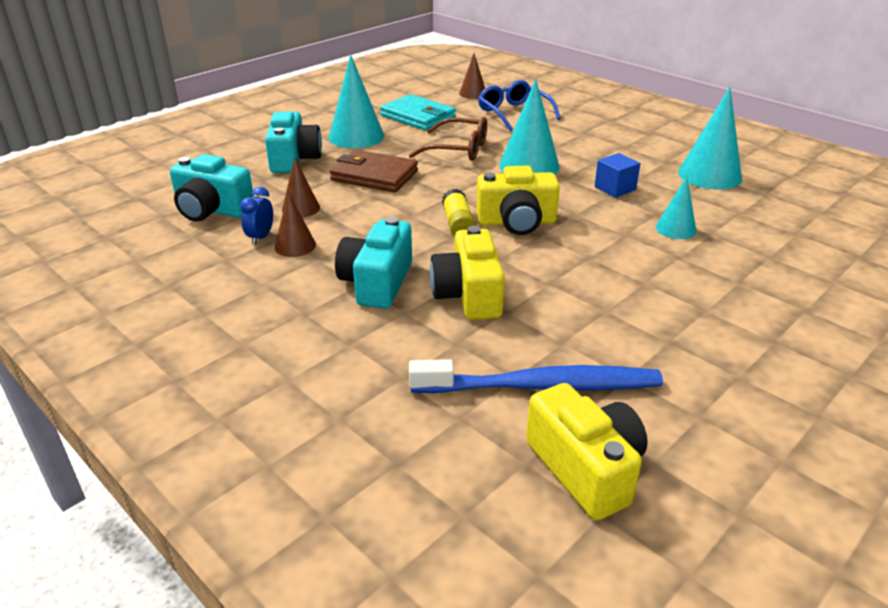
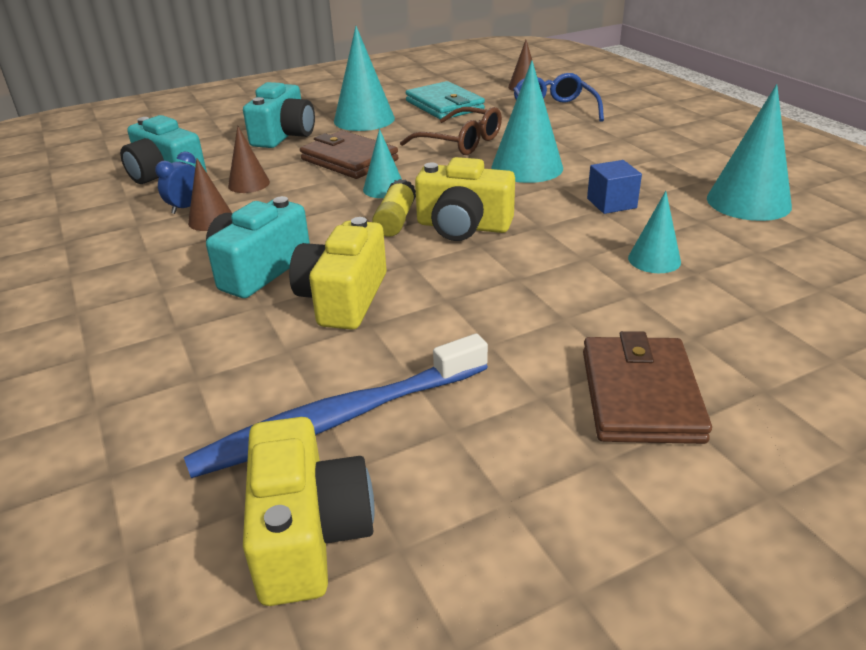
camera: 20 degrees right, 0 degrees up
(426, 198) = (384, 189): none -> turquoise cone
(541, 386) = (339, 419): blue toothbrush -> blue toothbrush turned 135 degrees clockwise
(733, 328) = (640, 395): none -> brown wallet

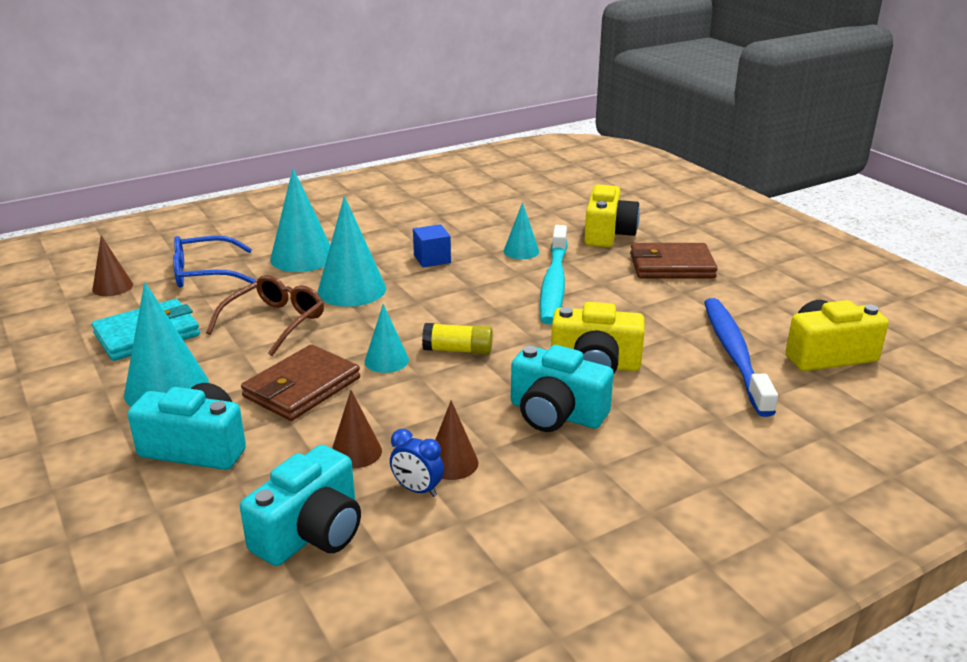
camera: 95 degrees left, 5 degrees down
(339, 419) = (734, 354): blue toothbrush -> blue toothbrush turned 150 degrees counterclockwise
(463, 226) = (470, 318): yellow camera -> yellow camera (608, 234)
(557, 280) = (554, 283): none -> turquoise toothbrush
(748, 202) = (434, 215): turquoise cone -> turquoise cone (302, 257)

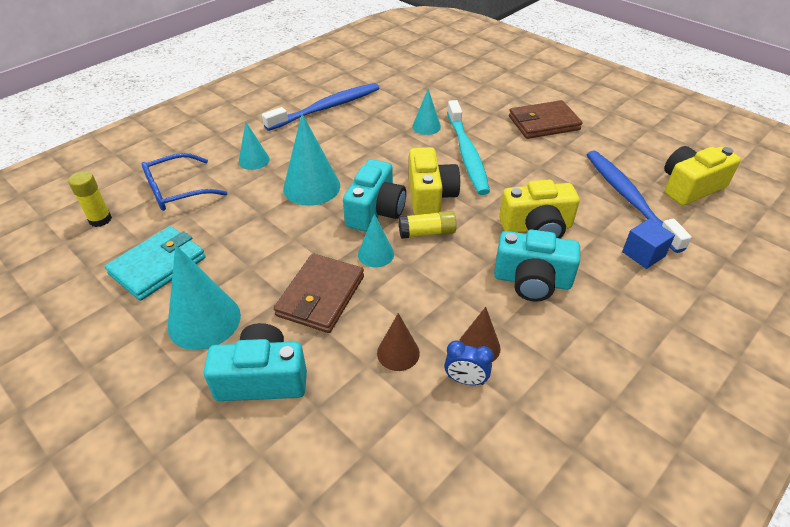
camera: 15 degrees left, 15 degrees up
(112, 287) = (100, 219): brown cone -> yellow glue stick
(274, 323) = (264, 232): brown glasses -> none
(302, 257) = (254, 160): turquoise cone -> turquoise cone, size x0.57
(311, 532) = (403, 445): turquoise camera -> turquoise camera (375, 211)
(414, 219) = (327, 108): none -> blue toothbrush
(432, 259) = (361, 145): blue cube -> blue cube (643, 254)
(608, 234) = (482, 100): yellow camera -> yellow camera (430, 196)

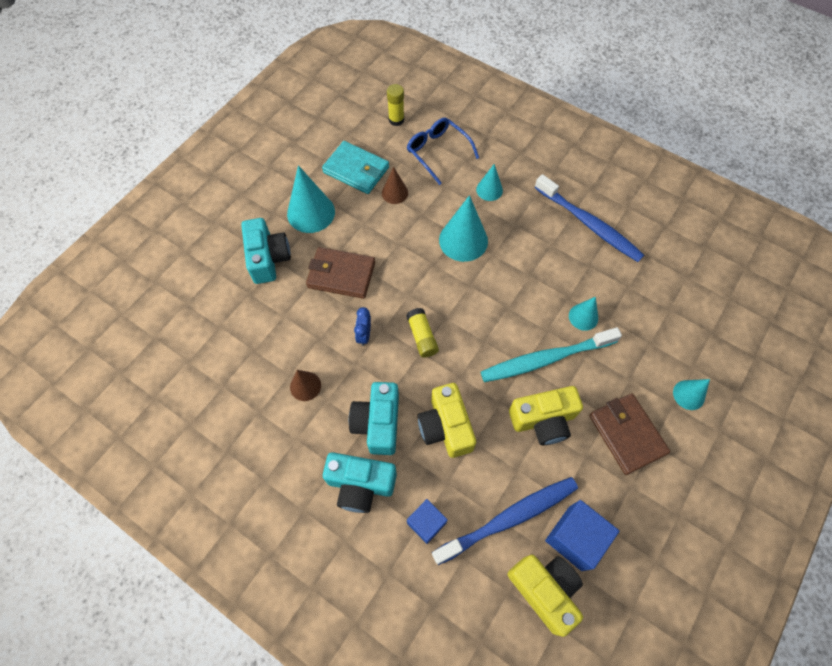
camera: 80 degrees right, 20 degrees up
(375, 211) = (442, 294): turquoise camera -> turquoise camera (360, 484)
(376, 254) = (390, 303): turquoise cone -> turquoise cone (688, 395)
(398, 353) = (295, 333): brown cone -> brown cone (394, 193)
(430, 196) = (472, 333): yellow camera -> yellow camera (543, 420)
(466, 380) = (275, 379): blue clock -> blue clock (364, 335)
(639, 164) = (575, 538): none -> blue cube

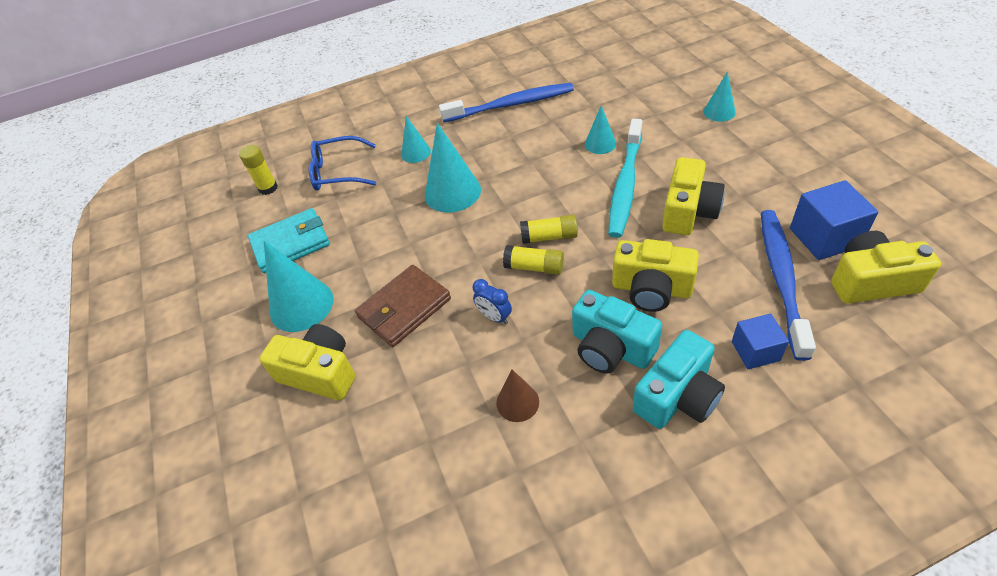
camera: 50 degrees left, 15 degrees down
(268, 258) = (320, 373): turquoise camera -> yellow camera
(394, 193) = (349, 223): brown cone -> none
(457, 331) = (549, 237): none -> yellow glue stick
(627, 434) = (735, 162): brown wallet -> none

